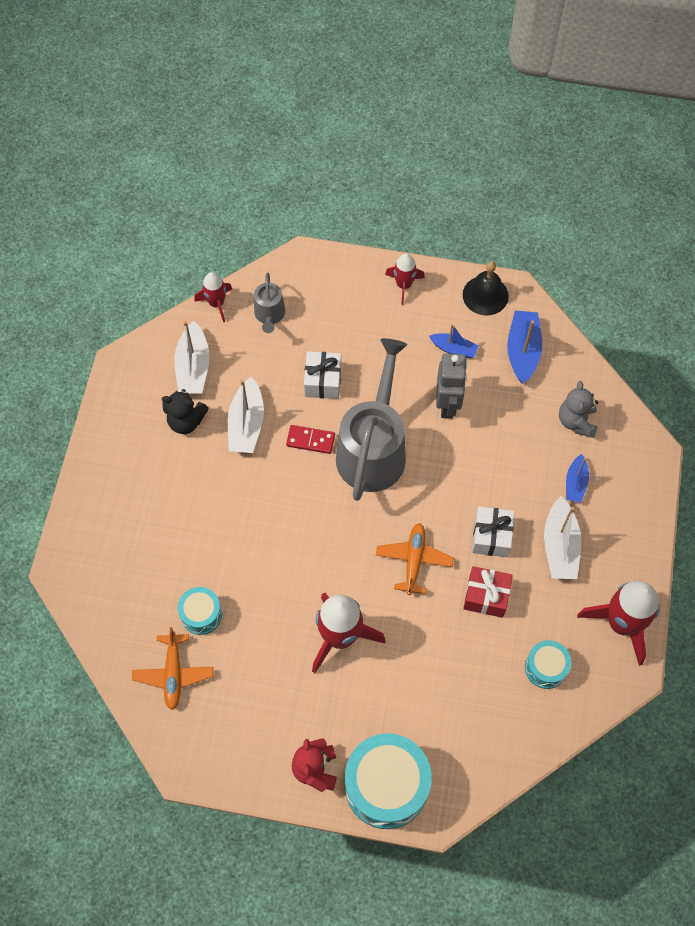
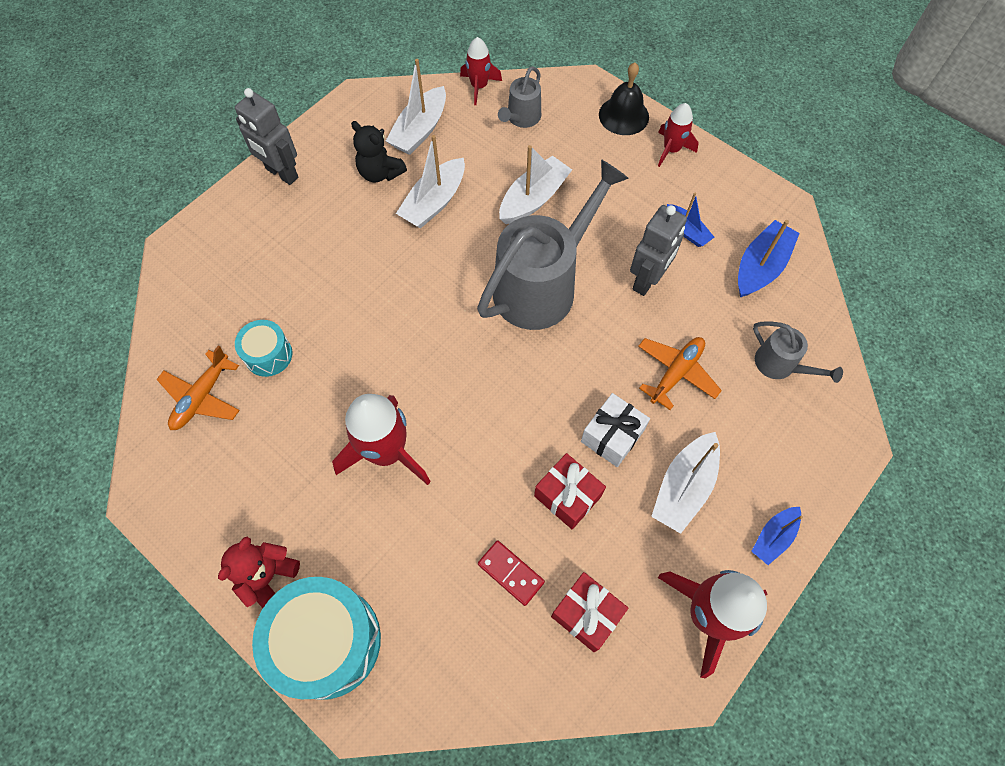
camera: 30 degrees right, 0 degrees up
(104, 463) = (281, 173): none -> grey robot
(310, 440) = (485, 246): red domino -> red domino (510, 573)
(323, 381) = (533, 199): white gift -> white boat
(414, 560) = (513, 416): orange plane -> orange plane (676, 373)
(485, 295) = (751, 196): black bell -> black bell (623, 115)
(545, 668) = (586, 614): turquoise drum -> red gift
(575, 483) = (741, 429): blue boat -> blue boat (773, 537)
(576, 421) = (780, 365): grey teddy bear -> grey watering can

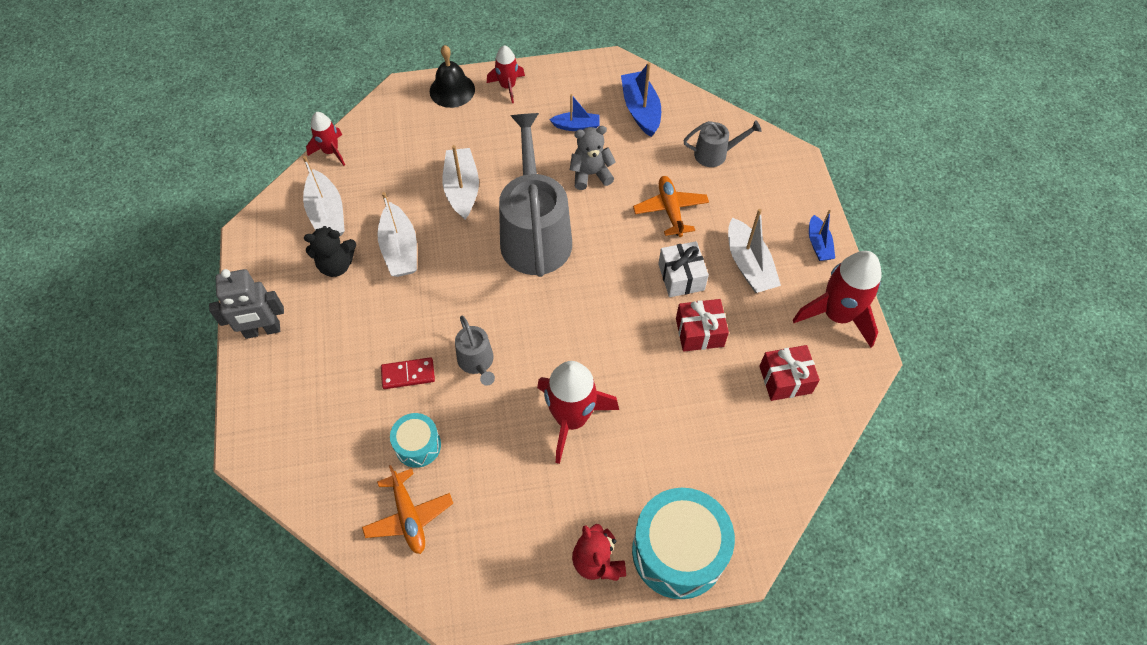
camera: 50 degrees left, 5 degrees down
(510, 573) = (723, 403): red domino -> red domino (408, 374)
(521, 118) = (388, 147): grey watering can -> grey watering can (477, 362)
(647, 280) = (590, 174): grey robot -> grey teddy bear

